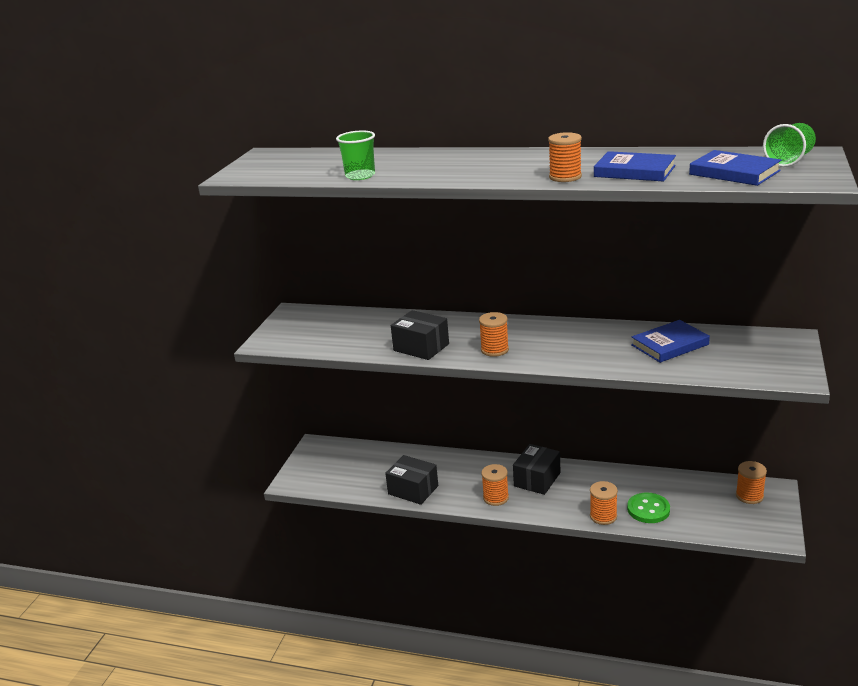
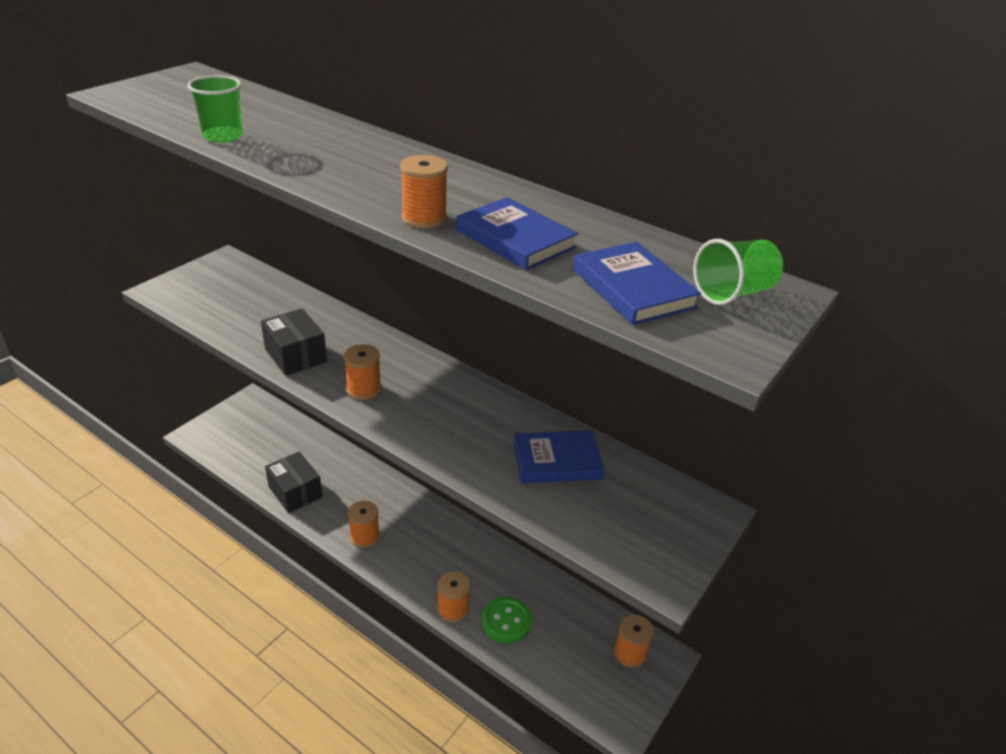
camera: 15 degrees right, 10 degrees up
(537, 479) = (423, 531): black box -> none

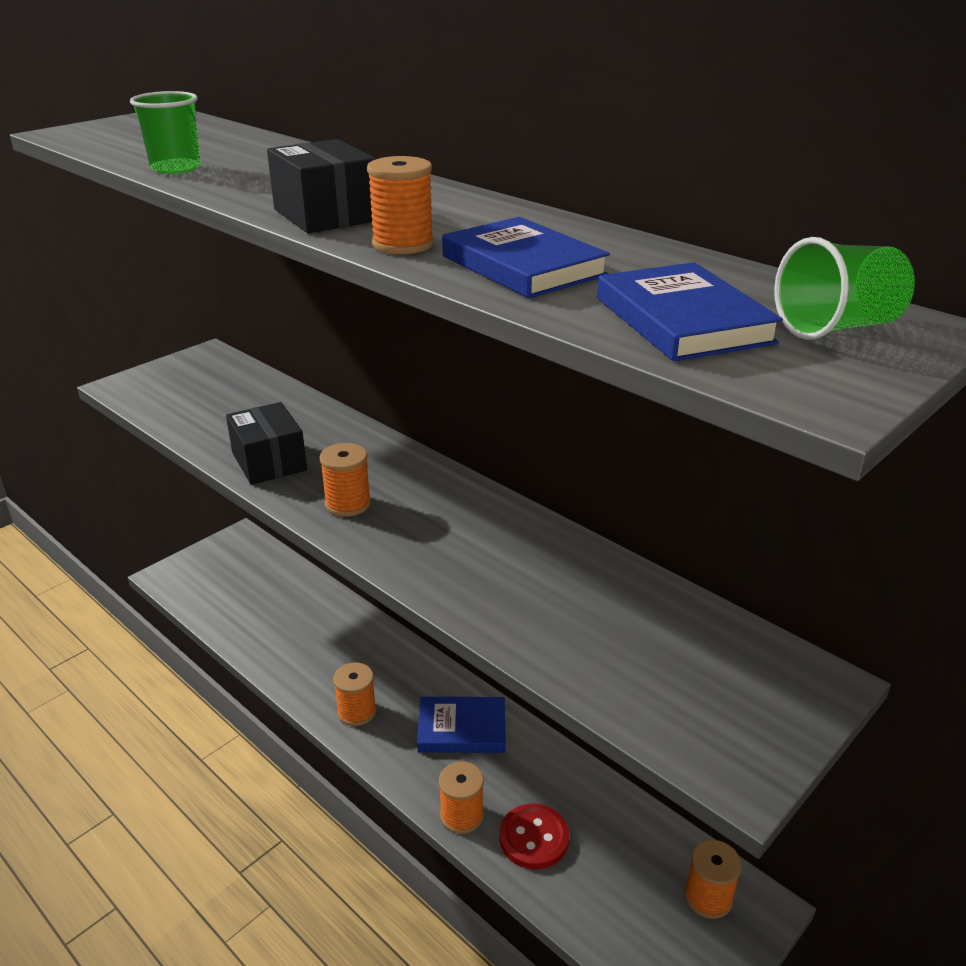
camera: 10 degrees right, 5 degrees down
(295, 492) = (276, 650): black box -> black box (326, 215)
(506, 621) = (534, 838): green button -> red button
(557, 461) = (597, 603): blue book -> blue book (462, 729)

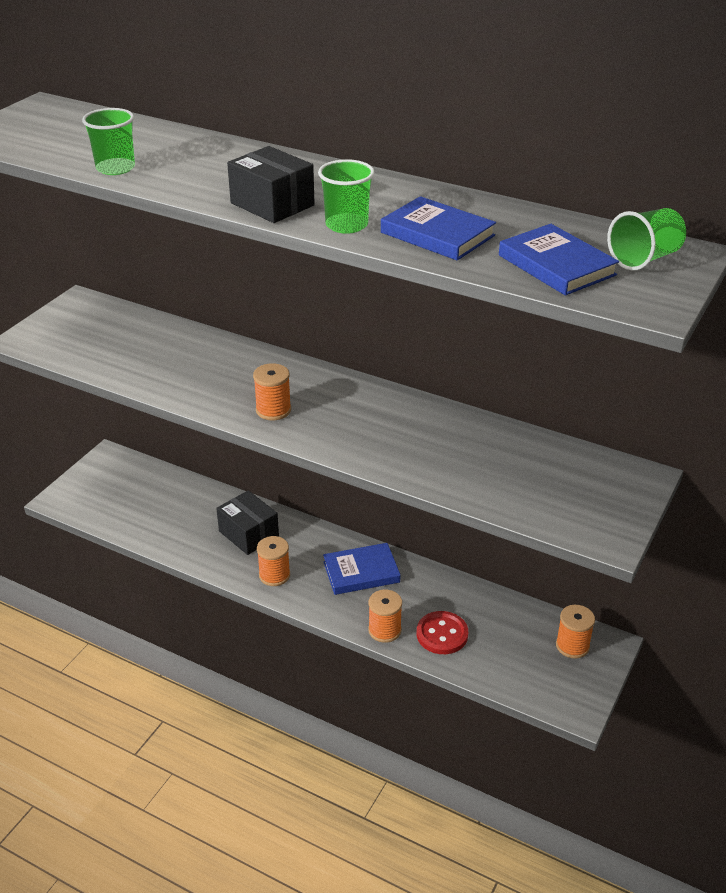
camera: 15 degrees left, 5 degrees up
(269, 461) = (192, 386): black box -> black box (249, 534)
(403, 244) = (346, 225): orange spool -> green cup

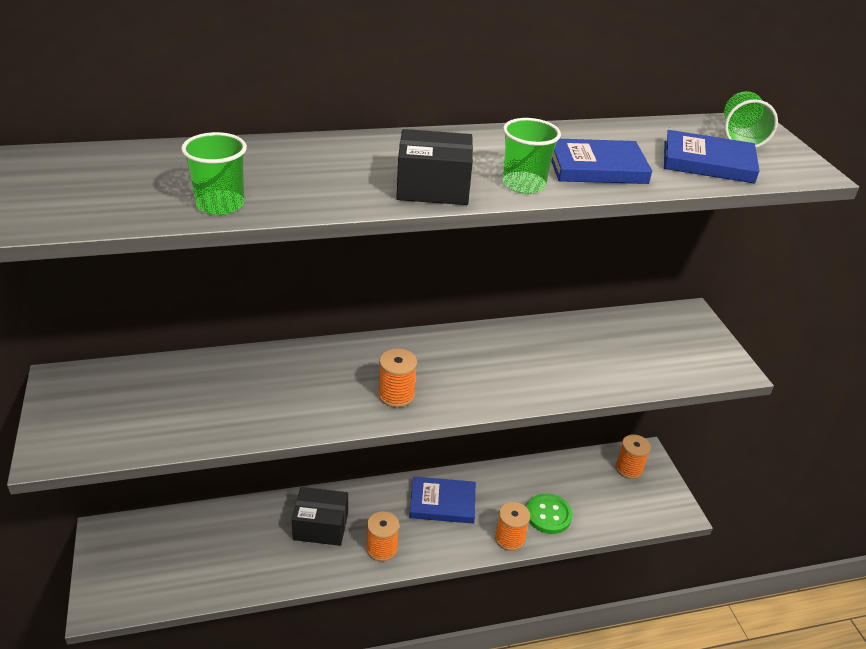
camera: 45 degrees left, 0 degrees up
(361, 572) = (442, 503): blue book -> blue book turned 60 degrees clockwise
(442, 634) = (548, 515): red button -> green button

